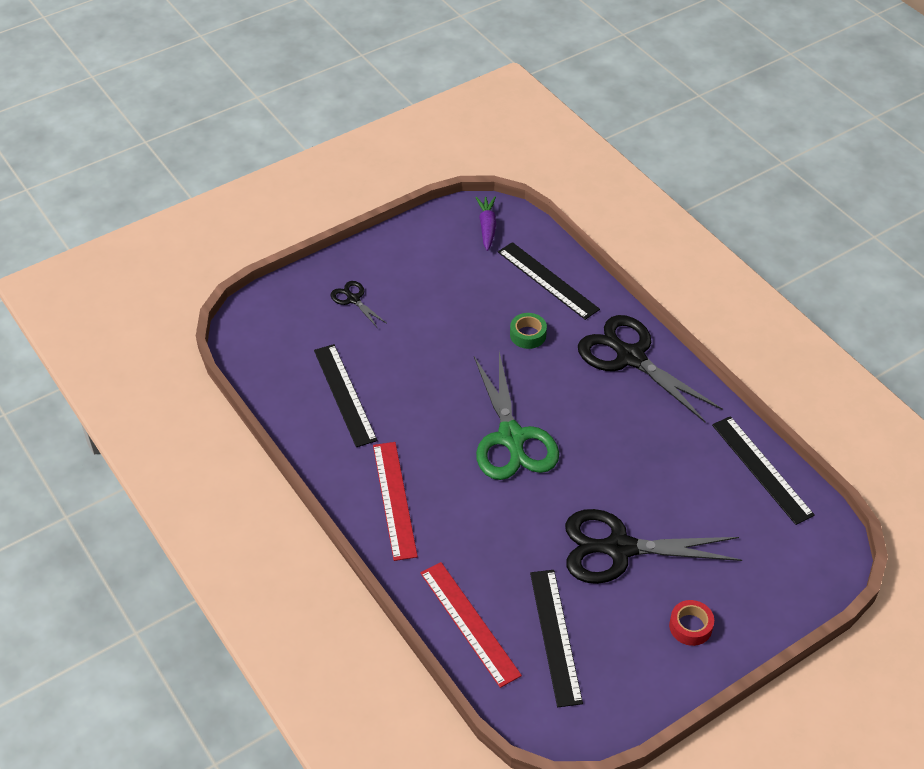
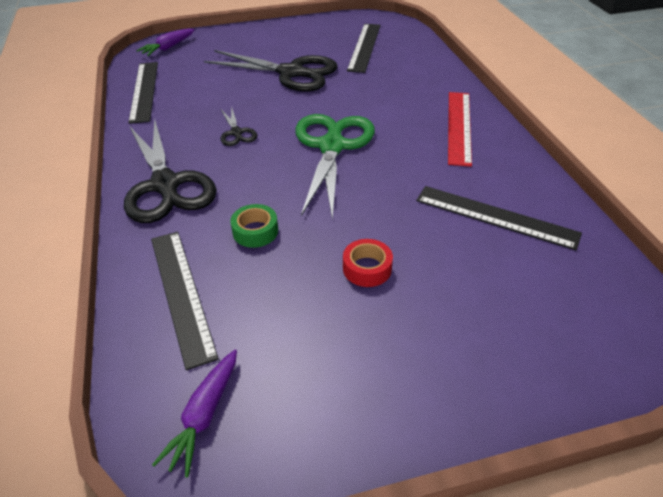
camera: 160 degrees left, 5 degrees down
(345, 394) = (495, 217): black ruler -> black ruler turned 60 degrees counterclockwise
(353, 299) = (468, 337): black scissors -> black scissors (236, 133)
(469, 623) = (421, 60): red ruler -> none
(690, 626) = (274, 38): red tape -> red tape (367, 268)
(813, 562) = (168, 48): none -> purple carrot

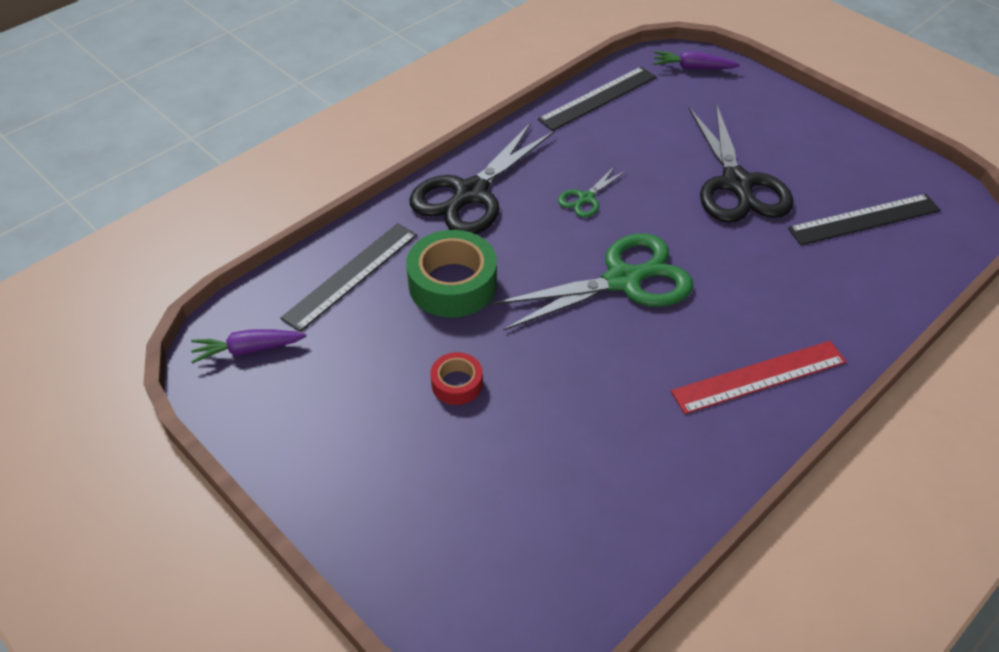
camera: 60 degrees right, 5 degrees up
(236, 133) = (585, 198): black scissors -> green scissors
(255, 231) = (452, 284): green tape -> green tape, size x1.88
(495, 217) = (607, 464): black ruler -> none

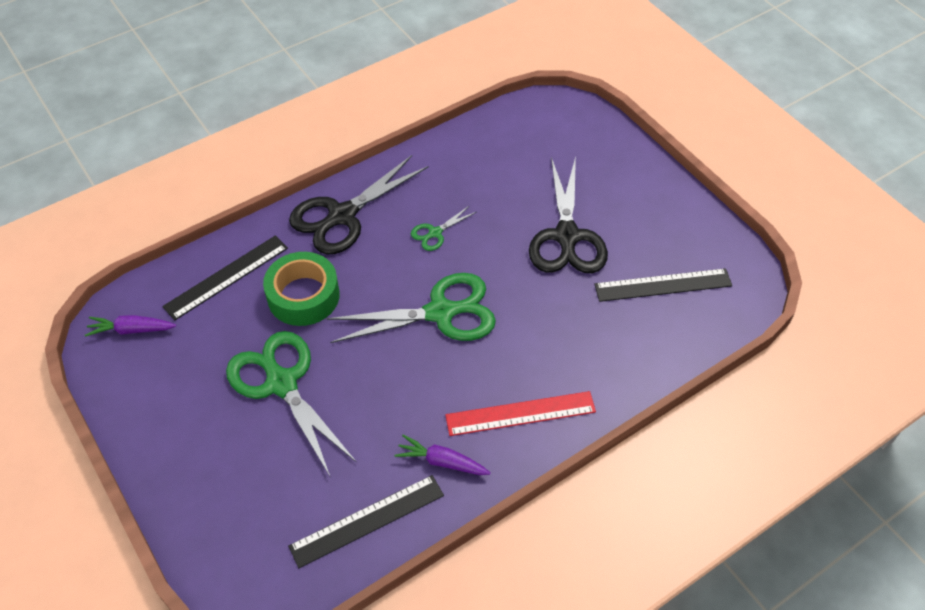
camera: 10 degrees right, 5 degrees up
(457, 384) = (281, 383): red tape -> green scissors
(598, 98) = (477, 137): black ruler -> black ruler (367, 520)
(692, 68) = (569, 117): purple carrot -> purple carrot (442, 461)

